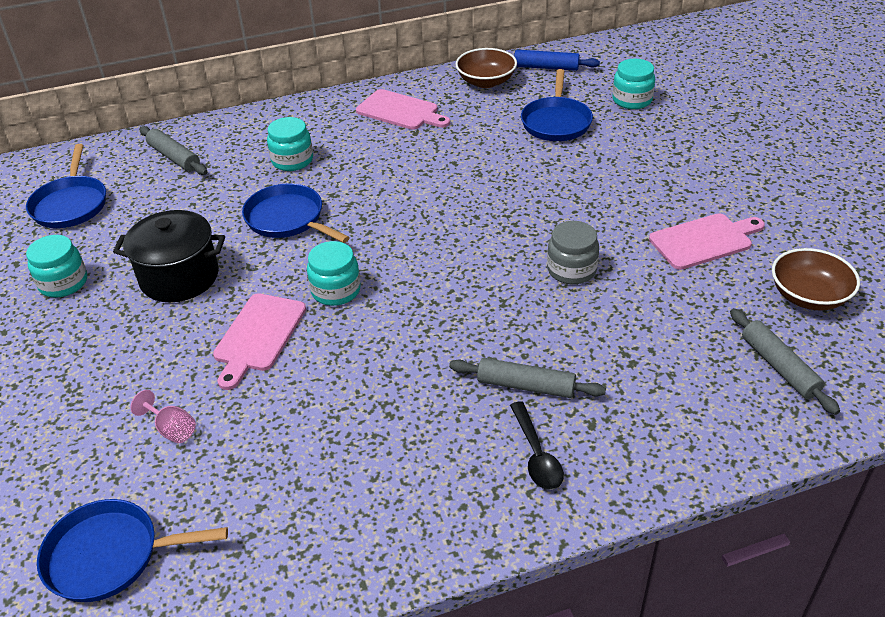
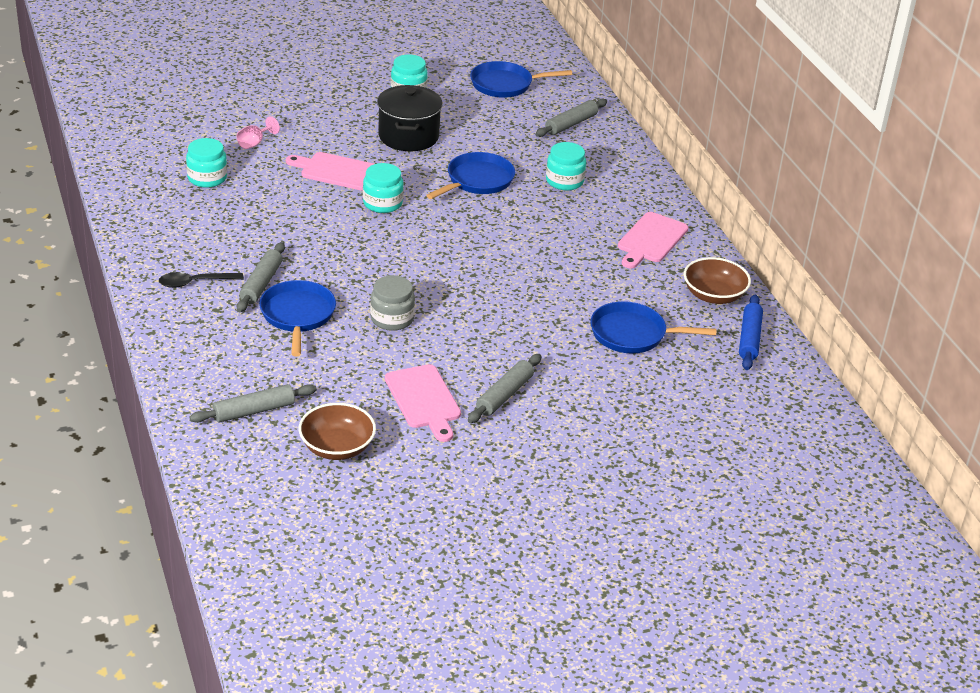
camera: 85 degrees right, 5 degrees down
(110, 555) = (162, 130): blue pan -> blue pan (297, 315)
(632, 100) = (680, 391): turquoise jar -> turquoise jar (207, 178)
(675, 191) = (504, 395): none -> grey rolling pin

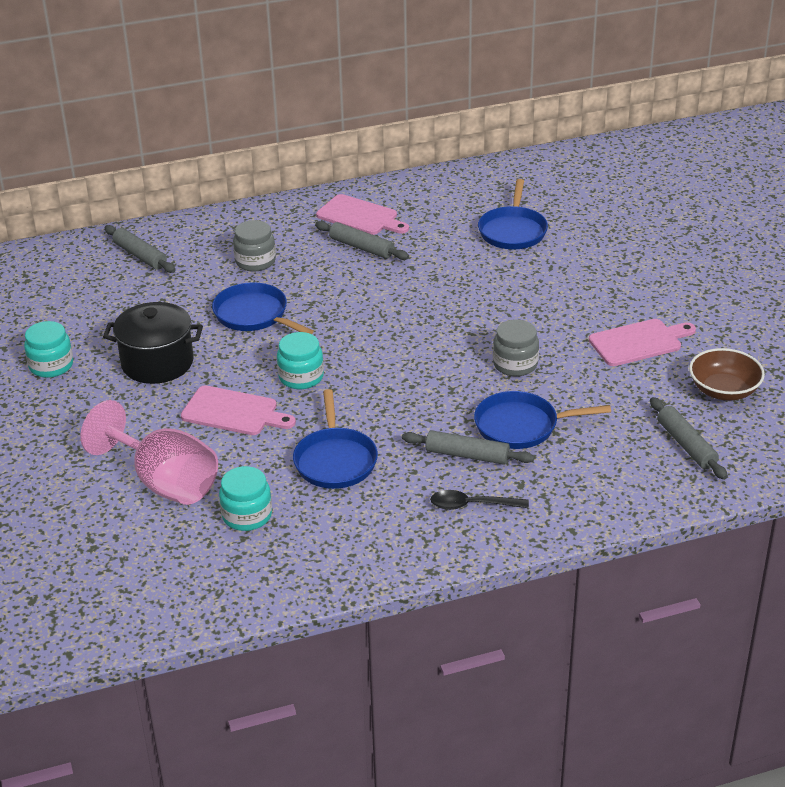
camera: 85 degrees left, 0 degrees up
(195, 282) = (472, 505): black spoon -> black spoon turned 105 degrees clockwise
(254, 143) = (164, 482): pink goblet -> pink goblet, size x2.45
(337, 171) = (233, 412): pink cutting board -> pink cutting board turned 90 degrees counterclockwise
(504, 395) = (619, 298): grey rolling pin -> grey rolling pin (361, 247)
(505, 84) = (46, 297): blue pan -> blue pan (335, 460)
(564, 181) = (255, 261): turquoise jar -> grey jar
(714, 295) = (446, 189): brown bowl -> none
(749, 338) = (507, 176): blue rolling pin -> none

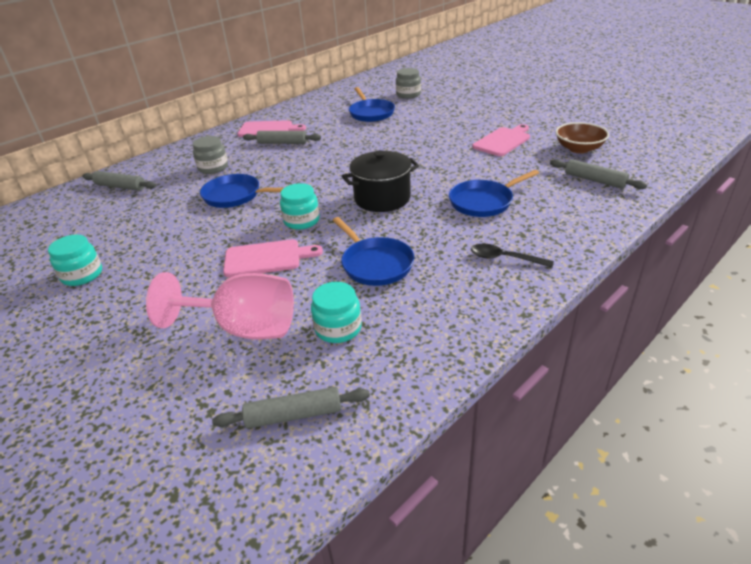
camera: 25 degrees left, 0 degrees up
(157, 363) = (178, 245): black pot -> black pot (382, 198)
(467, 455) = (467, 229): grey rolling pin -> grey rolling pin (294, 415)
(472, 505) = (505, 258): black spoon -> black spoon turned 45 degrees clockwise
(515, 364) = (442, 171): grey jar -> grey jar (408, 94)

